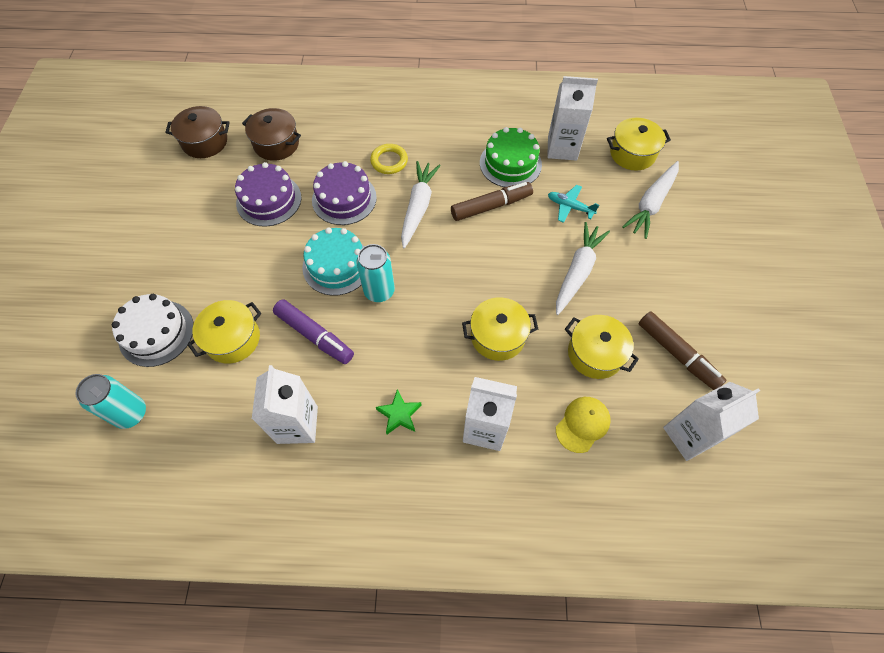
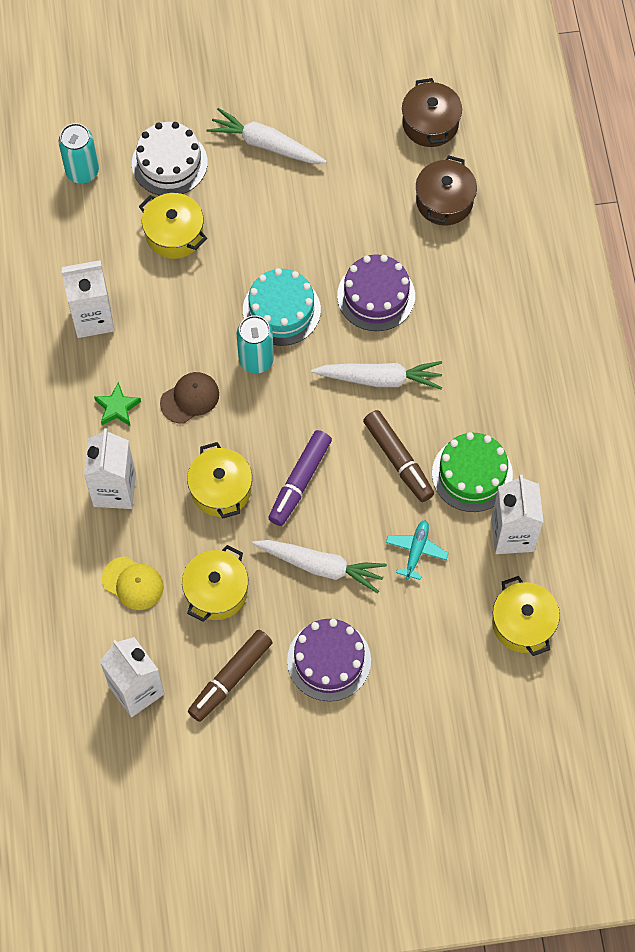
camera: 80 degrees right, 5 degrees up
(269, 200) = (357, 217): purple cake -> purple cake (329, 660)
(314, 336) = (191, 309): purple marker -> purple marker (299, 481)
(389, 161) = (445, 333): yellow ring -> none
(404, 349) = (190, 398): none -> brown cap
(651, 204) = (441, 648): white carrot -> white carrot (266, 144)

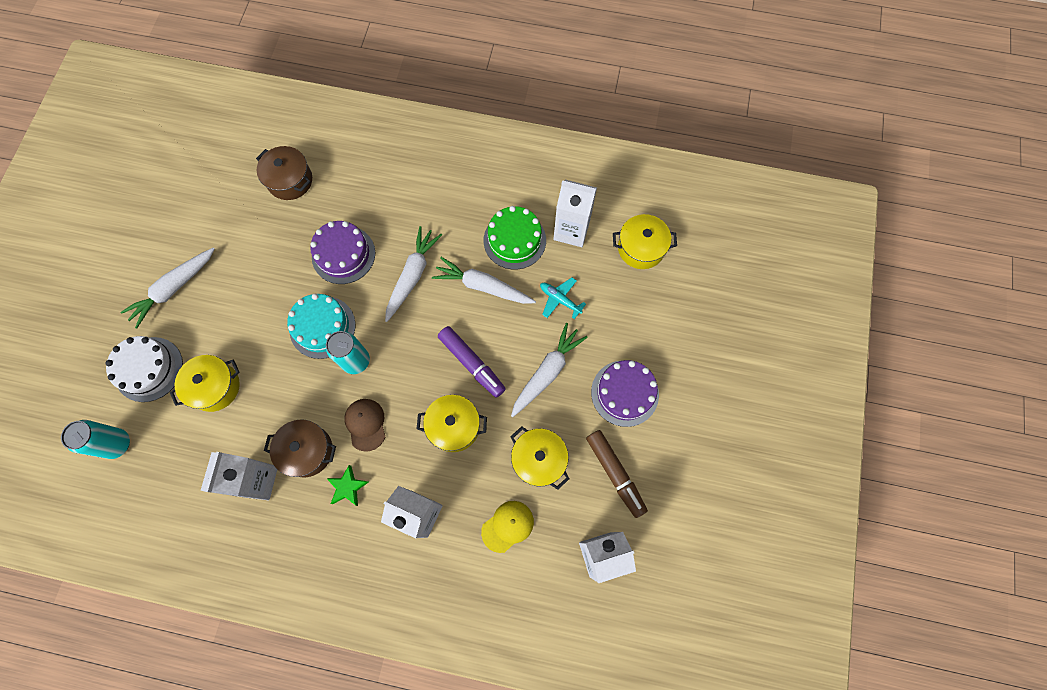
camera: 70 degrees left, 5 degrees up
(398, 460) = (483, 286): brown marker -> white carrot
(430, 124) = (221, 167): brown pot -> brown pot (307, 451)

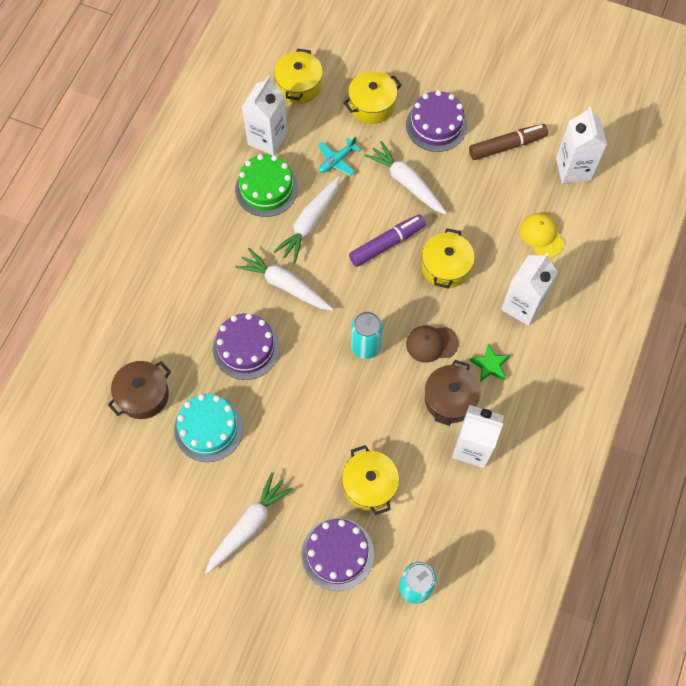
camera: 80 degrees left, 5 degrees down
(149, 369) = (337, 554): white cake -> purple cake
(174, 289) = (248, 525): white carrot -> white carrot turned 105 degrees counterclockwise
(322, 327) = (323, 375): turquoise cake -> turquoise cake (209, 428)
(539, 460) = (486, 202): yellow pot -> yellow pot (372, 105)

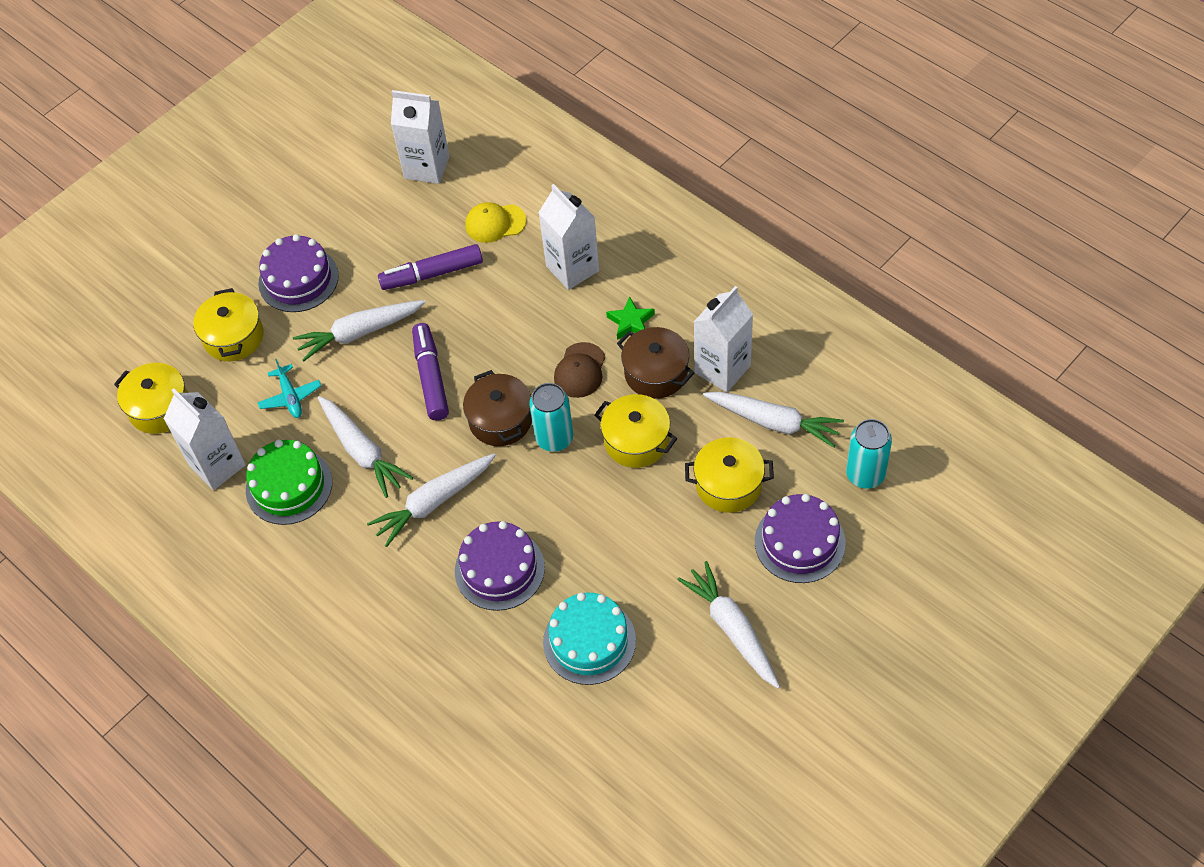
camera: 65 degrees left, 10 degrees down
(143, 395) = (512, 708): brown pot -> brown pot (500, 420)
(438, 502) = (774, 422): none -> white carrot
(445, 267) = (490, 327): yellow pot -> yellow pot (636, 441)
(477, 210) = (432, 274): none -> purple marker
(507, 146) = (364, 219): brown marker -> none

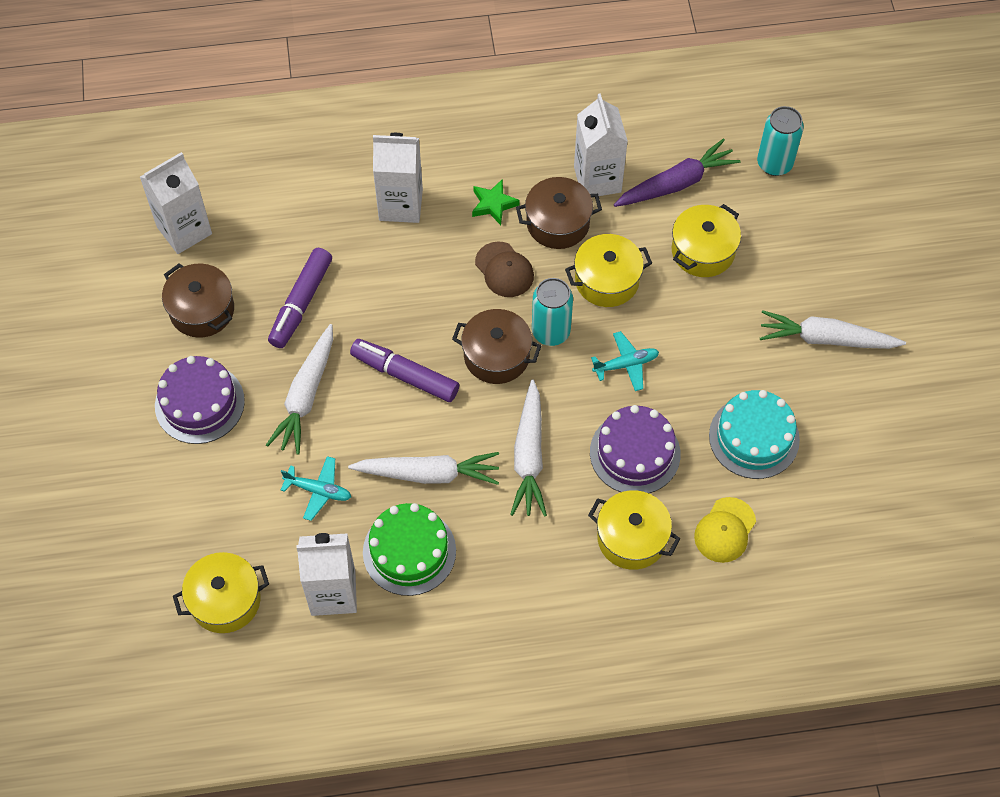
camera: 55 degrees left, 5 degrees up
(233, 337) = (209, 493): yellow pot -> yellow pot (631, 538)
(373, 225) = (202, 310): none -> brown pot
(495, 223) = (297, 224): yellow cap -> yellow cap (725, 530)
(573, 507) = (626, 364): none -> turquoise plane
(774, 422) = (676, 183): white carrot -> purple carrot
(799, 542) = (793, 244): purple cake -> none

